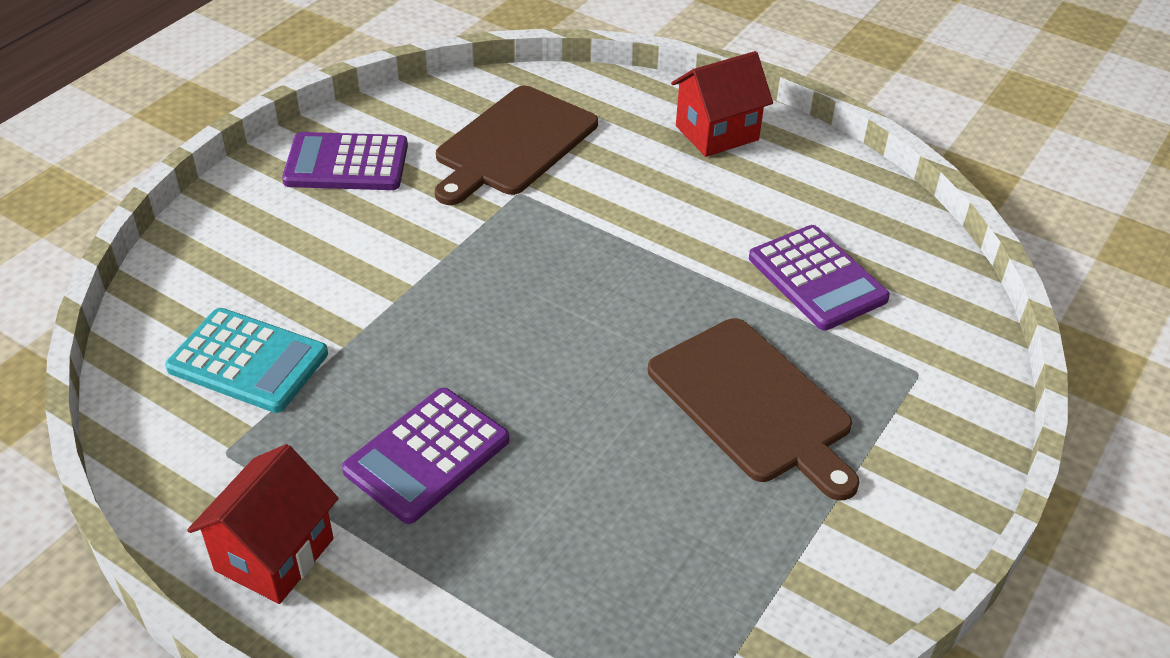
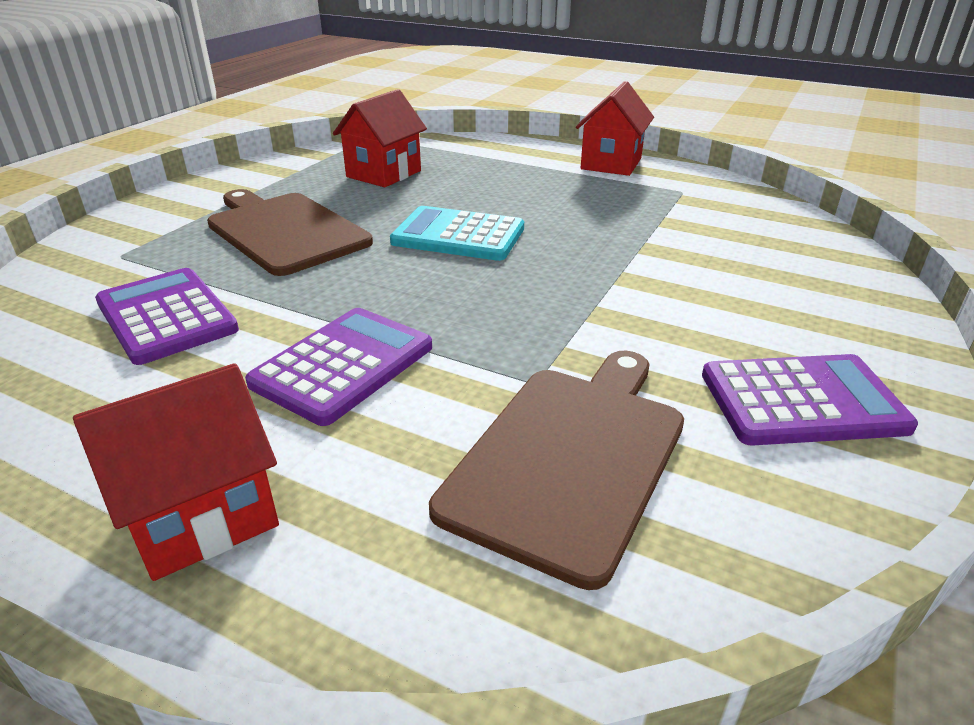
camera: 175 degrees right, 10 degrees down
(248, 361) = (716, 228): turquoise calculator -> turquoise calculator (458, 235)
(427, 455) = (540, 197): purple calculator -> purple calculator (343, 365)
(645, 553) = (384, 174): none -> red house

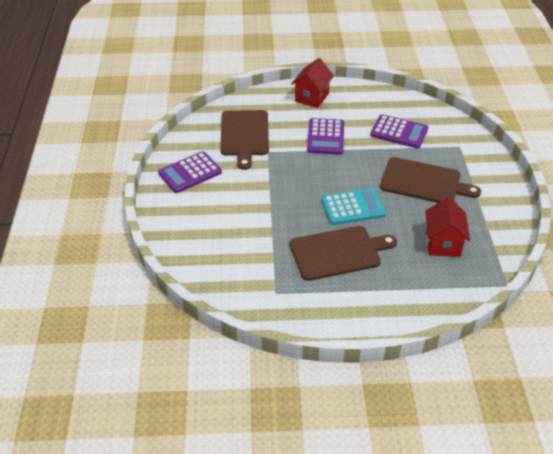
camera: 150 degrees right, 10 degrees up
(548, 200) = (338, 252): none -> brown cutting board
(611, 164) = (334, 312): red house -> none

